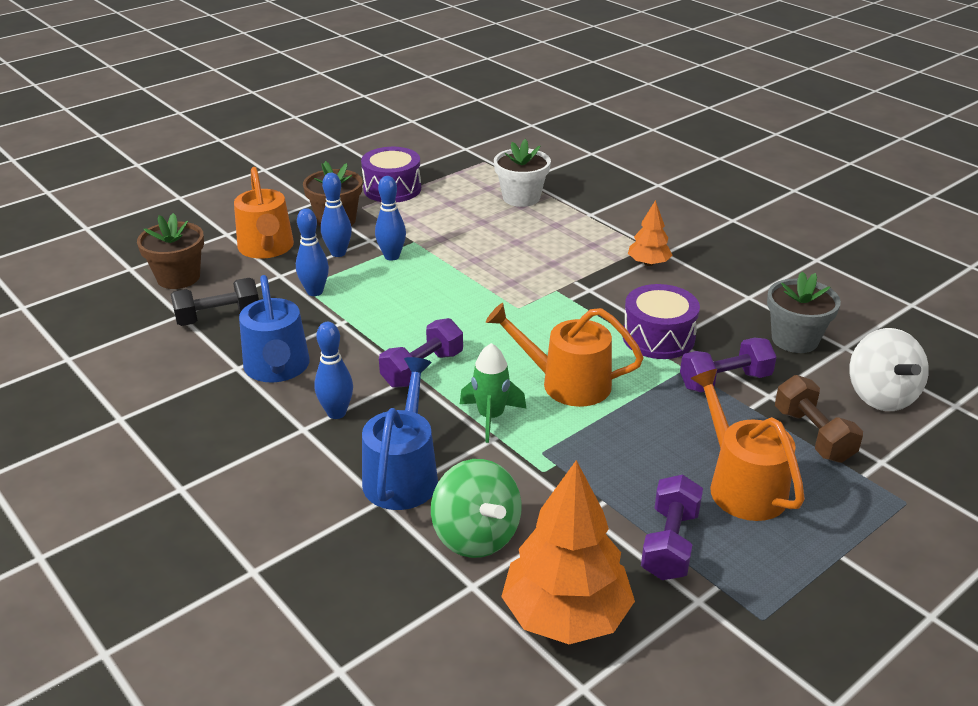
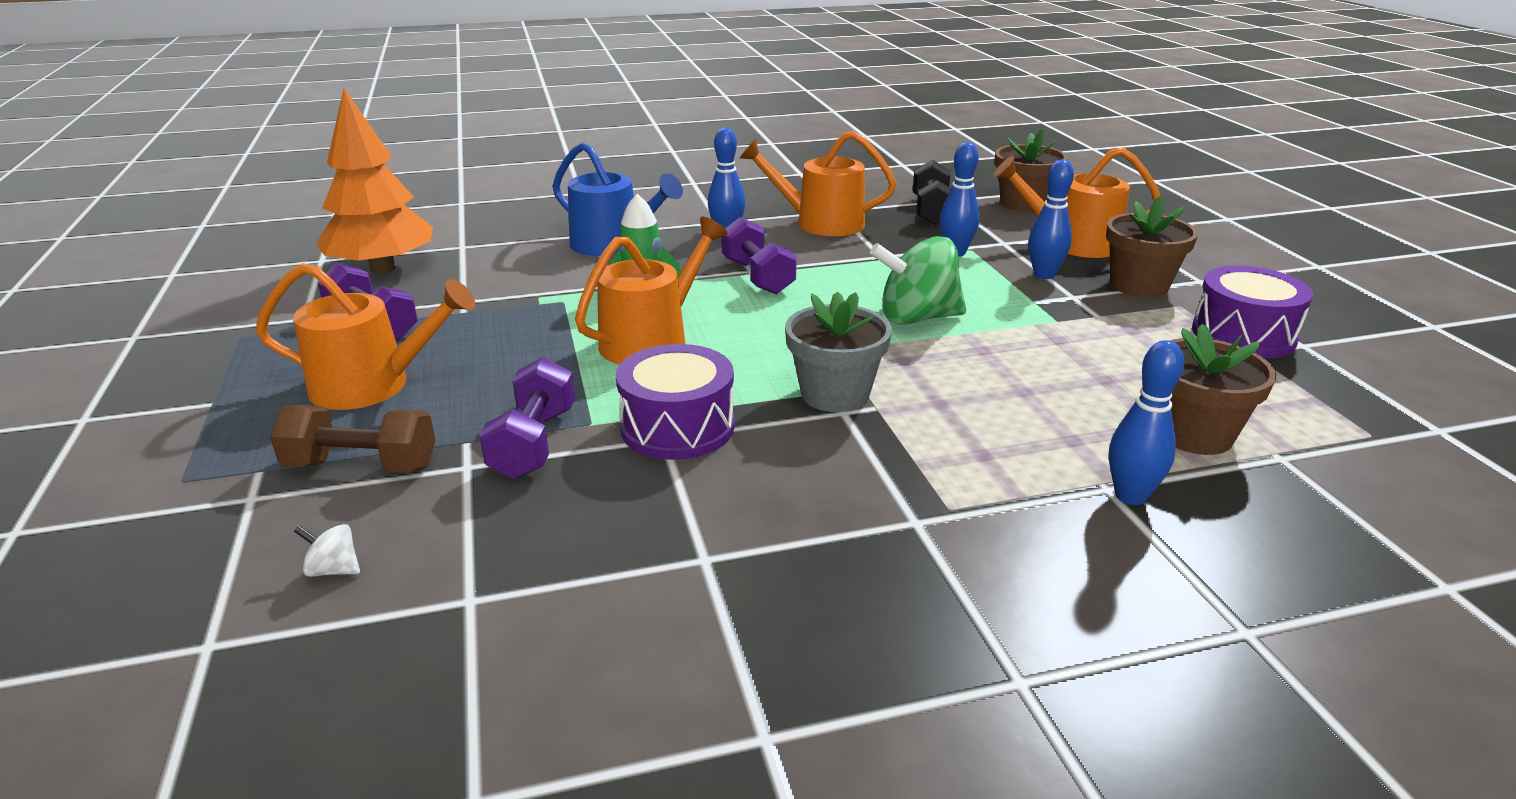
camera: 115 degrees right, 5 degrees down
(277, 368) = (821, 223): blue watering can -> orange watering can
(392, 256) = (1020, 301): blue bowling pin -> blue bowling pin (1130, 496)
(476, 536) = (506, 256): green spinning top -> green spinning top (917, 318)
(521, 198) = (1194, 434): white flower pot -> brown flower pot
(648, 263) = (888, 490): orange tree -> none
(795, 339) = (546, 552): grey flower pot -> grey flower pot (835, 394)
(880, 396) = (334, 570): white spinning top -> white spinning top, size x0.41

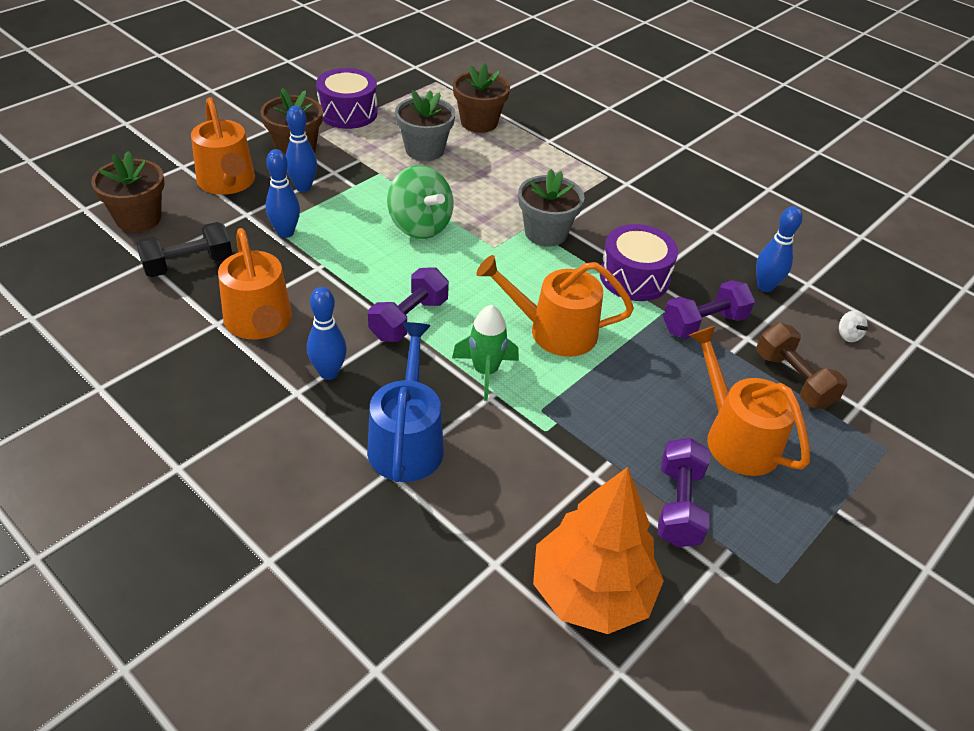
camera: 125 degrees left, 15 degrees up
(1110, 364) = (424, 150): none -> grey flower pot
(1130, 496) = (549, 134): blue bowling pin -> blue bowling pin (765, 286)

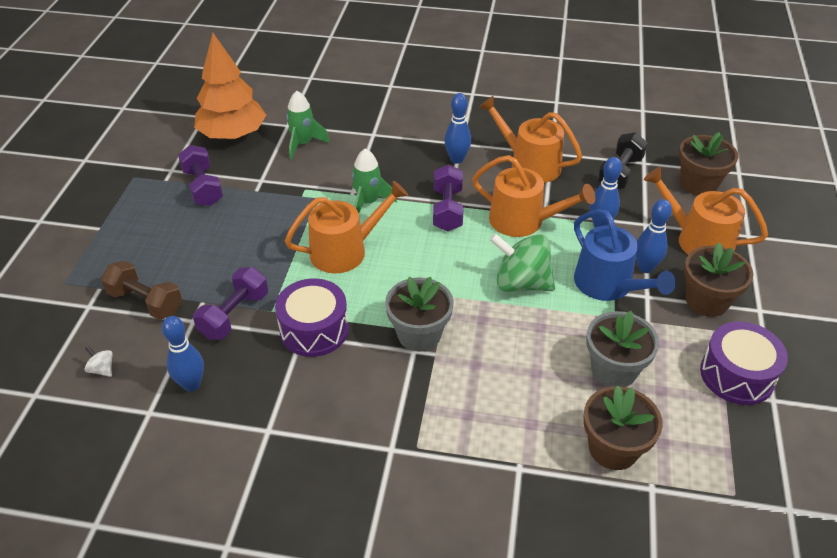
camera: 150 degrees right, 0 degrees up
(406, 441) = (378, 149): blue watering can -> blue watering can (608, 285)
(497, 509) = (303, 144): none -> green rocket
(736, 438) = (179, 240): orange watering can -> orange watering can (523, 221)

